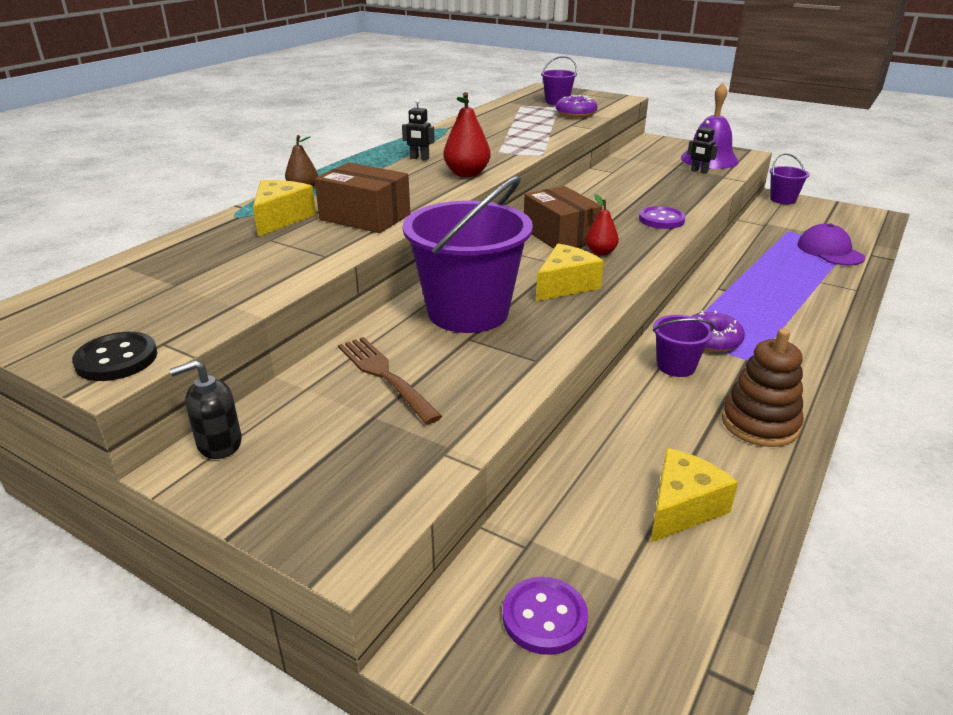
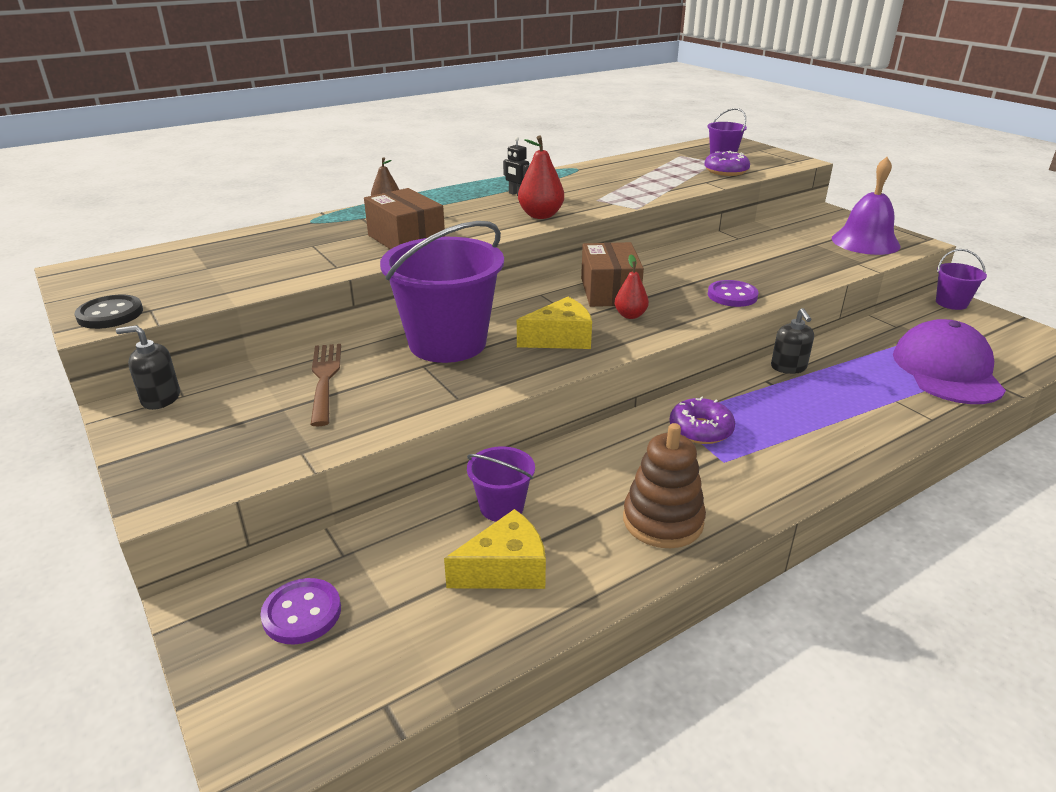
camera: 25 degrees right, 0 degrees up
(281, 218) = (340, 229): yellow cheese -> none
(676, 366) = (636, 444): purple bucket -> purple bucket (501, 507)
(699, 171) = (837, 253): black robot -> none
(723, 273) = (788, 367): none -> black soap dispenser
(830, 251) = (946, 370): purple cap -> purple cap, size x1.52

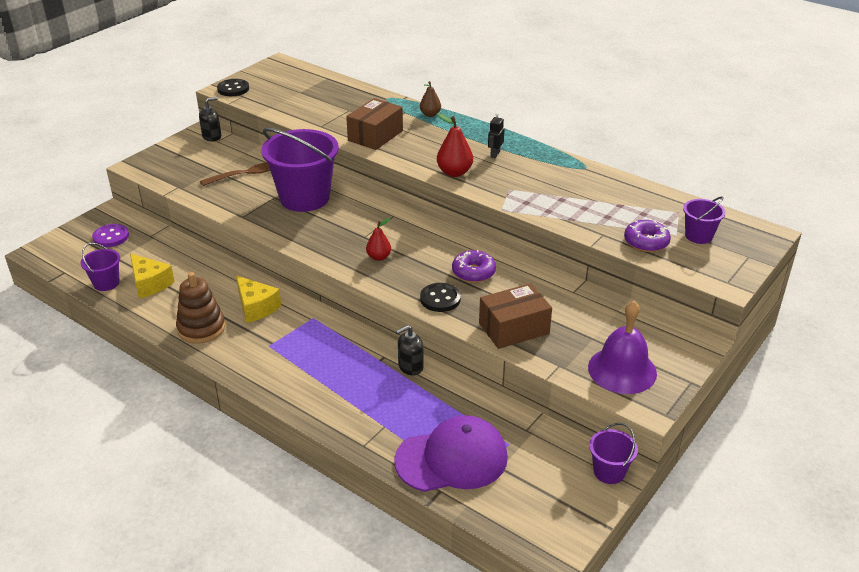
camera: 70 degrees right, 5 degrees up
(160, 398) = (212, 136): black soap dispenser -> black soap dispenser turned 75 degrees clockwise
(501, 507) = (198, 272): purple bucket -> purple bucket (106, 283)
(560, 339) = (329, 236): yellow cheese -> yellow cheese (256, 307)
(609, 291) = (414, 242): brown box -> brown box (514, 328)
(700, 430) = (302, 332): purple donut -> purple donut (473, 272)
(732, 295) = (440, 299): purple button -> black button

